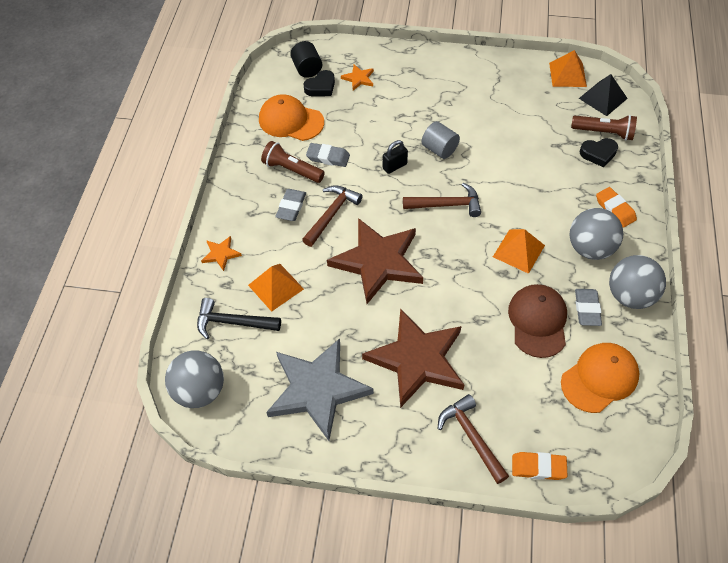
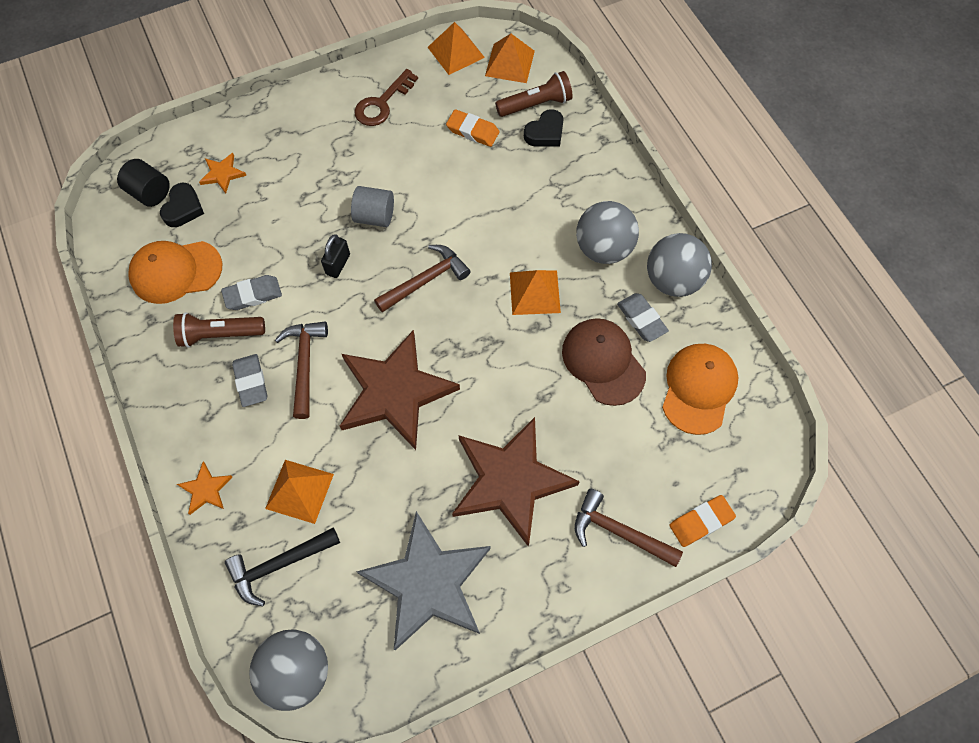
camera: 35 degrees left, 10 degrees up
(493, 84) = (382, 103): none -> brown key
(603, 98) = (509, 63): black pyramid -> orange pyramid
(615, 209) = (600, 189): orange eraser -> orange eraser (472, 131)

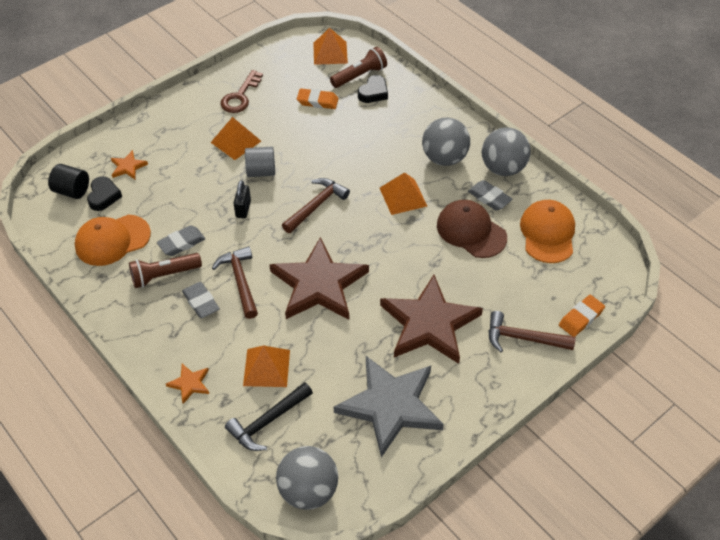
camera: 15 degrees left, 15 degrees down
(456, 52) = (286, 53): orange pyramid -> orange pyramid (236, 141)

